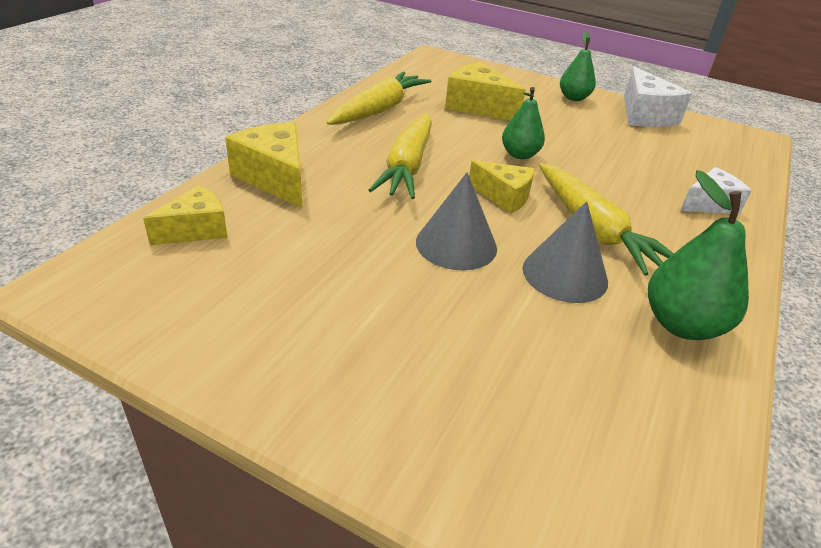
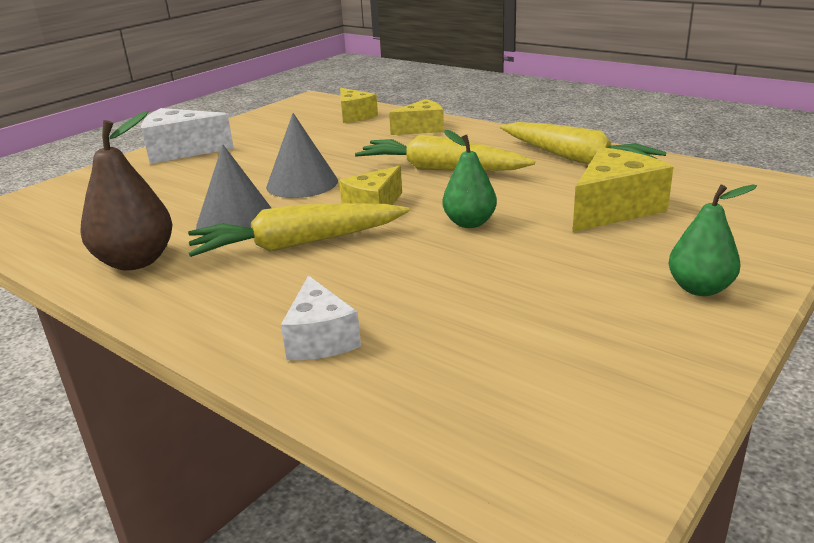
camera: 105 degrees right, 10 degrees down
(275, 178) = (422, 129): yellow cheese -> yellow cheese, size x0.66
(644, 115) = (652, 355): white cheese -> white cheese (181, 151)
(682, 324) = (136, 261): green pear -> brown pear

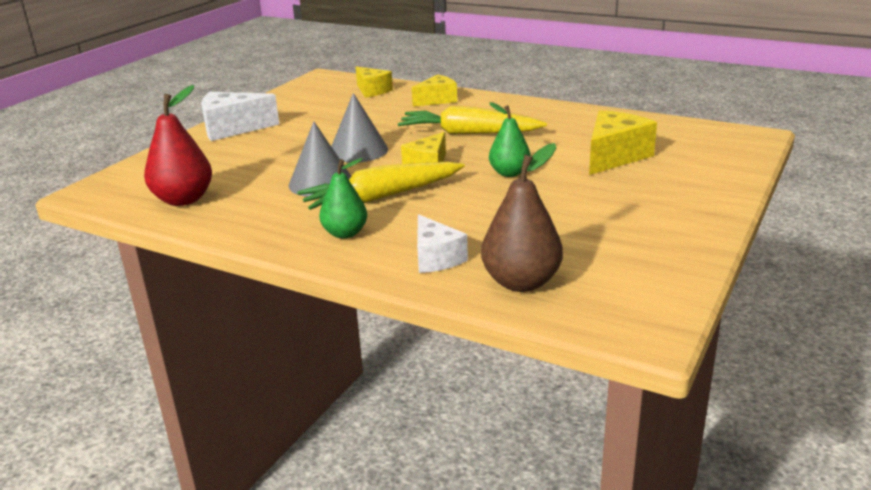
camera: 10 degrees left, 0 degrees up
(72, 232) = (183, 199): none -> red pear
(136, 261) = (257, 218): brown pear -> brown pear (521, 282)
(575, 159) = (573, 120): yellow carrot -> none
(699, 288) = (688, 207): green pear -> green pear (345, 233)

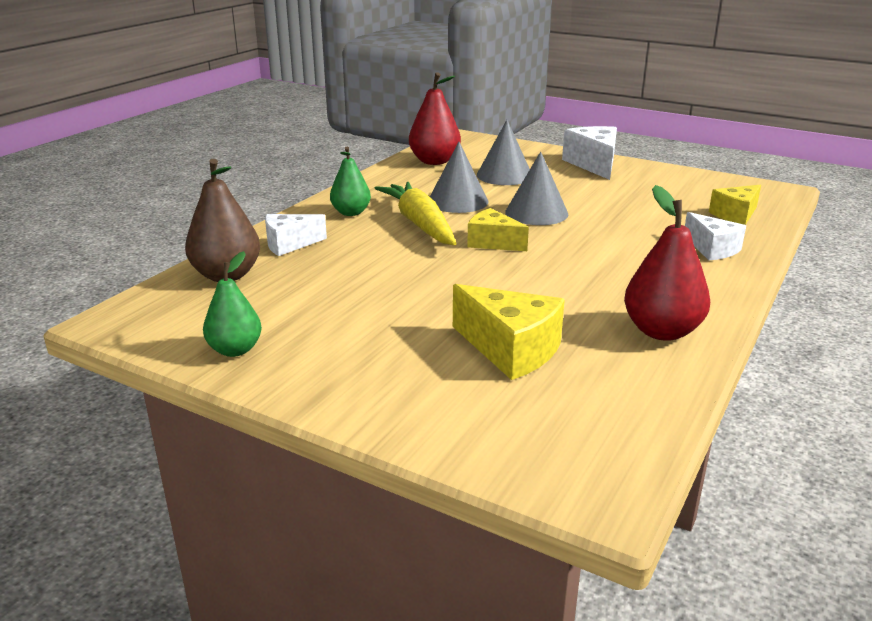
camera: 90 degrees right, 0 degrees up
(249, 164) = (504, 175): none -> grey cone
(437, 100) = (712, 249): yellow cheese -> white cheese
(469, 133) = (591, 264): yellow carrot -> none
(509, 173) = (465, 281): green pear -> green pear (235, 350)
(569, 118) = (661, 331): none -> red pear

